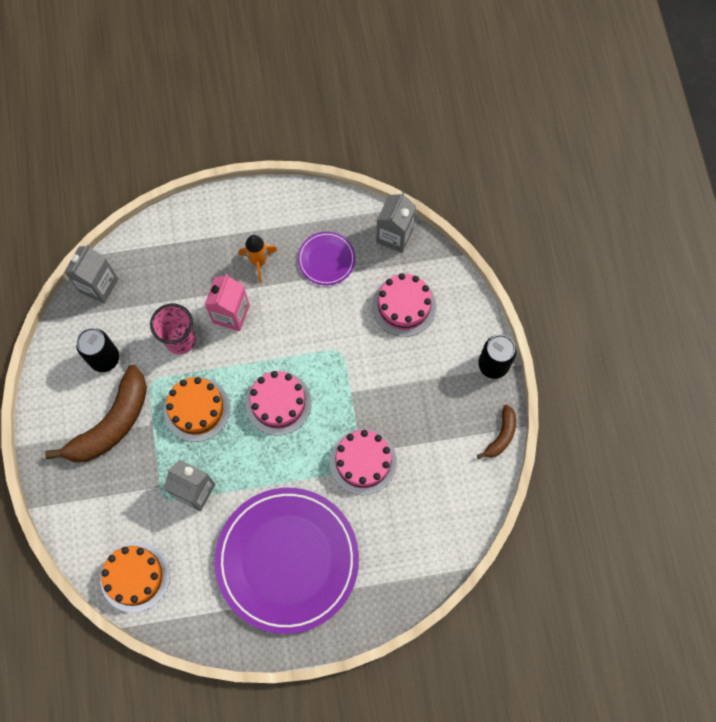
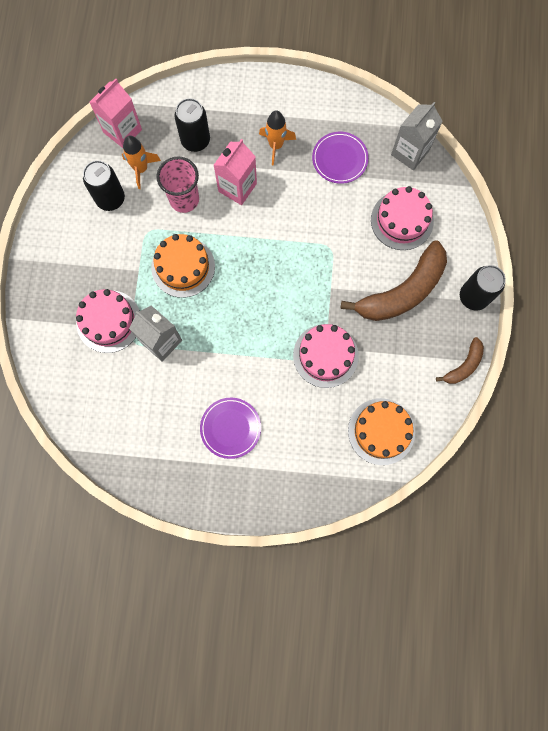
camera: 15 degrees right, 5 degrees up
(99, 285) = (122, 131): grey carton -> pink carton
(111, 423) = (101, 260): brown banana -> brown banana (402, 291)
(128, 320) = (141, 169): none -> orange rocket
(135, 576) = (86, 406): orange cake -> orange cake (381, 431)
(176, 277) = (195, 141): none -> black can
(278, 403) = (260, 281): pink cake -> pink cake (108, 321)
(287, 560) = (230, 428): purple plate -> purple plate, size x0.44

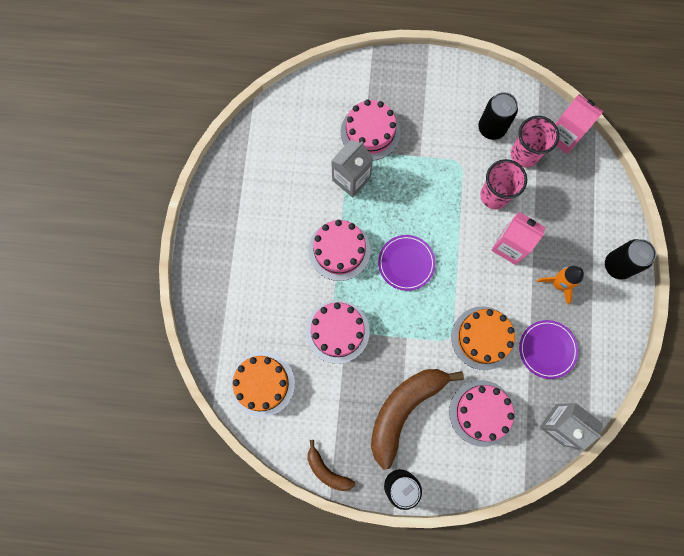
camera: 90 degrees right, 0 degrees up
(141, 169) = (524, 154): orange rocket -> pink cup
(183, 267) = (425, 196): orange cake -> orange cake (483, 338)
(195, 141) = (558, 205): black can -> black can (617, 265)
(230, 428) = (268, 242): purple plate -> purple plate (406, 263)
(240, 354) = (339, 250): none -> pink cake
(402, 291) = (404, 410): brown banana -> brown banana turned 75 degrees clockwise

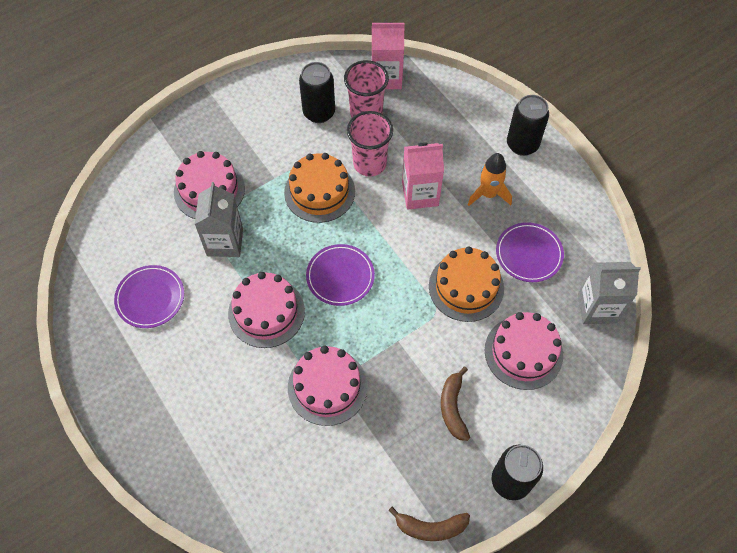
camera: 40 degrees left, 15 degrees down
(262, 384) = (294, 497): orange cake -> orange cake (319, 192)
(275, 182) = (150, 298): none -> purple plate
(404, 410) = (453, 407): brown banana -> brown banana, size x0.50

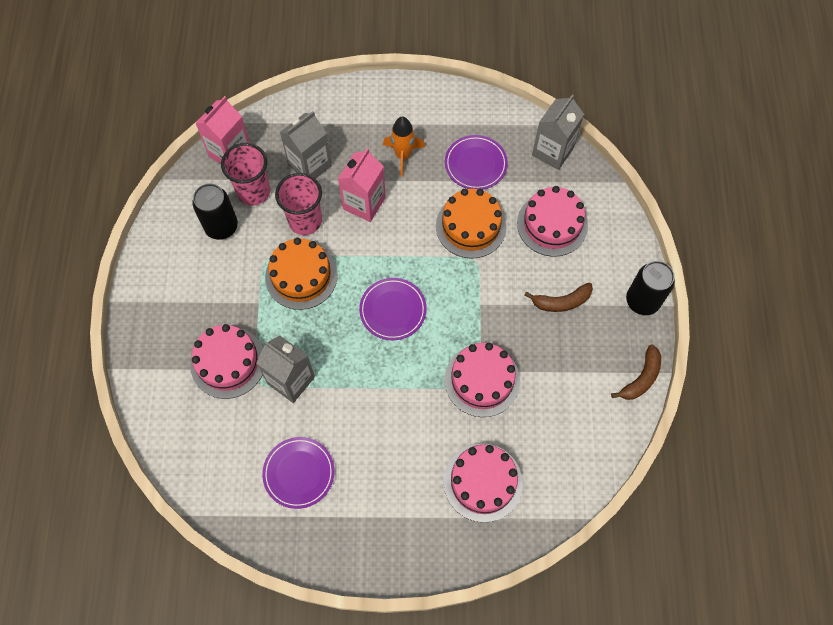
camera: 55 degrees left, 5 degrees up
(266, 312) = (383, 386): pink cake -> pink cake (483, 482)
(421, 135) = (310, 165): none -> grey carton
(453, 407) = (561, 301): brown banana -> brown banana turned 45 degrees counterclockwise
(522, 144) = (378, 101): black can -> none

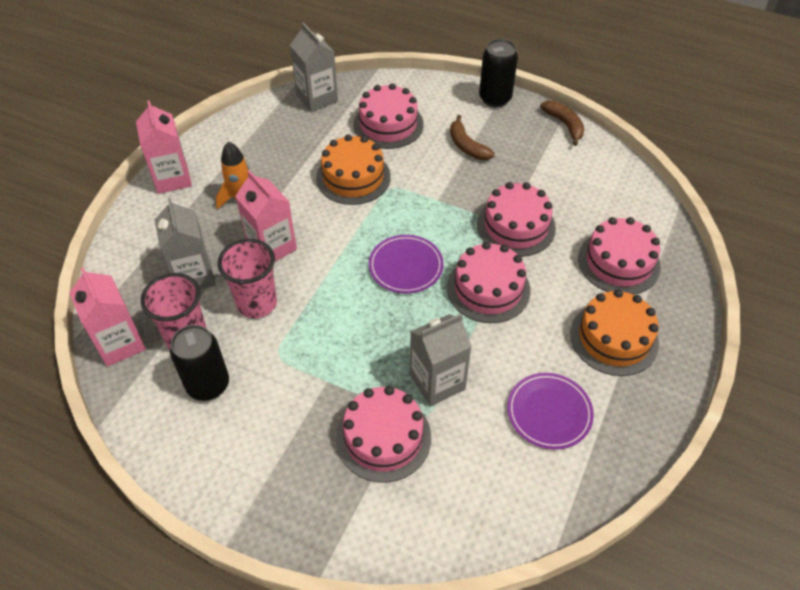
camera: 65 degrees left, 15 degrees down
(301, 276) = (319, 329): orange cake -> orange cake (614, 338)
(398, 96) = (172, 178): none -> pink carton
(400, 383) = (488, 289): none -> pink cake
(475, 164) = (291, 151): purple plate -> none
(561, 301) = (467, 146): brown banana -> brown banana turned 135 degrees clockwise

